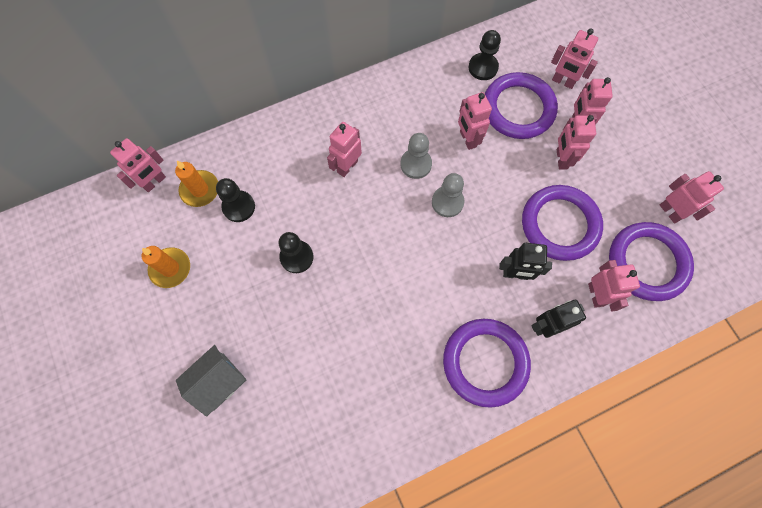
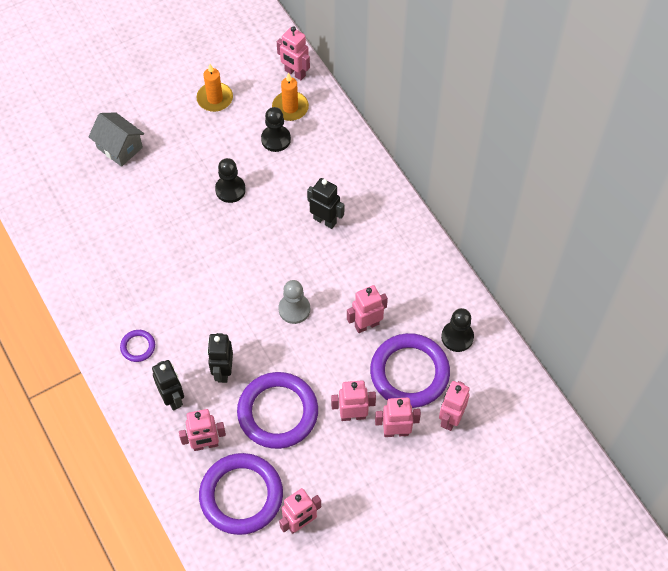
camera: 85 degrees right, 10 degrees down
(347, 166) = (325, 220): pink robot -> black robot
(416, 164) = (333, 279): grey pawn -> none
(485, 362) = (138, 347): purple ring -> purple ring, size x0.45

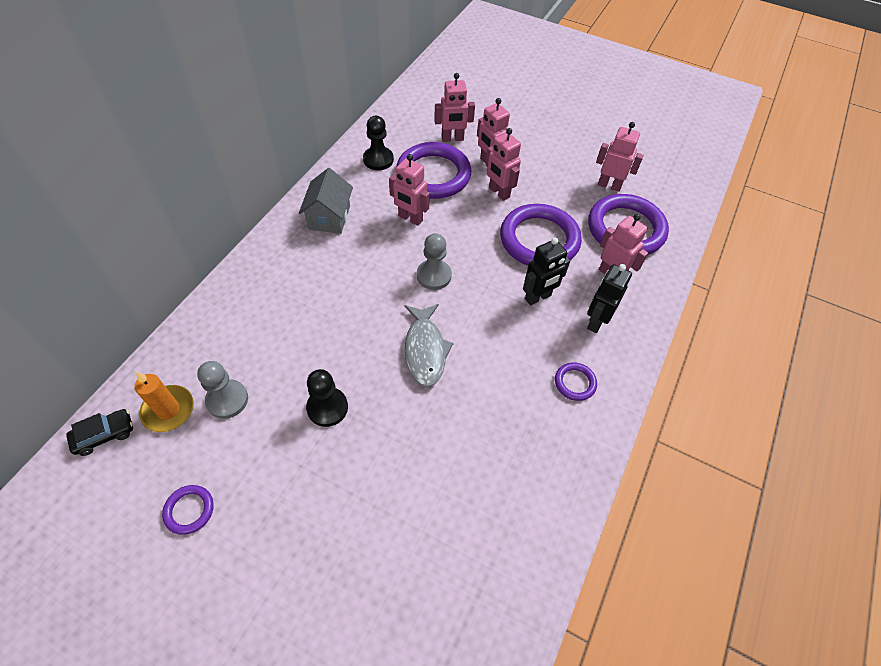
camera: 125 degrees left, 5 degrees down
(119, 147) = (335, 587): grey house -> grey house (329, 217)
(215, 98) = (189, 510): orange candle -> purple ring
(232, 267) = (425, 350): none -> grey fish
(276, 139) = (227, 400): black pawn -> grey pawn
(295, 73) = (104, 435): pink robot -> black car
(325, 220) = (316, 299): black robot -> none

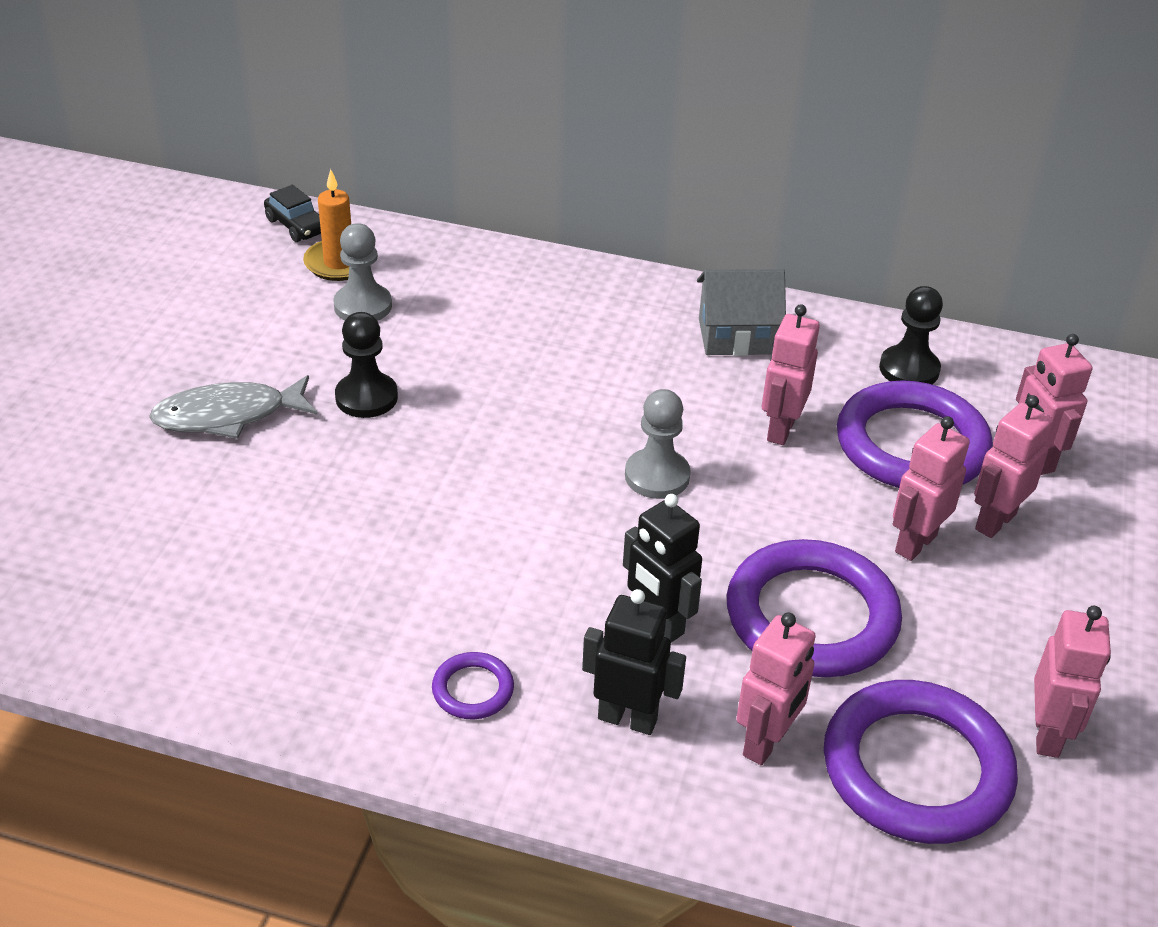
camera: 80 degrees right, 15 degrees down
(189, 510) = (203, 310): purple ring -> none
(425, 350) = (494, 485): grey fish -> grey fish (228, 416)

